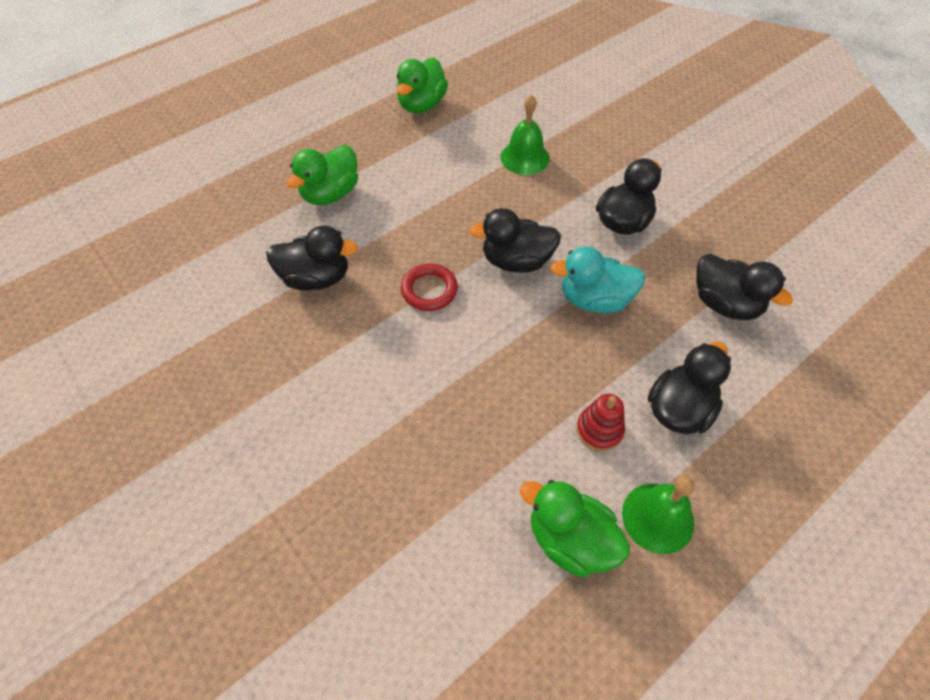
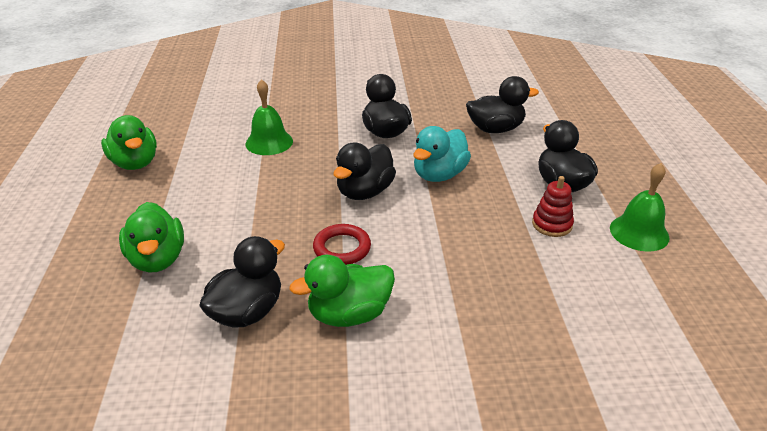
camera: 55 degrees left, 20 degrees down
(570, 539) = (633, 280): green duck -> green duck (349, 314)

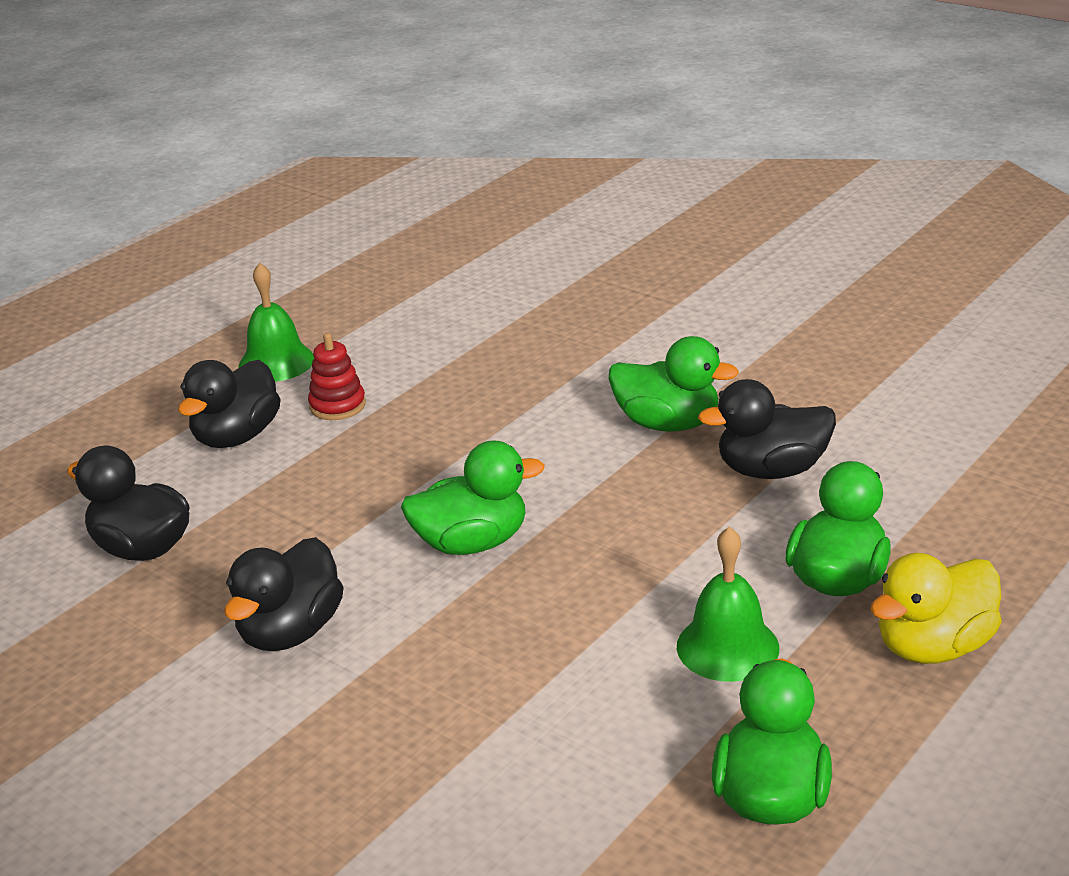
camera: 135 degrees left, 5 degrees down
(86, 247) = (933, 647): none -> yellow duck
(269, 142) = (493, 716): green bell -> green bell (727, 647)
(342, 248) = (595, 487): red ring -> none
(365, 192) = (472, 543): black duck -> green duck
(439, 175) = (343, 519): turquoise duck -> none

